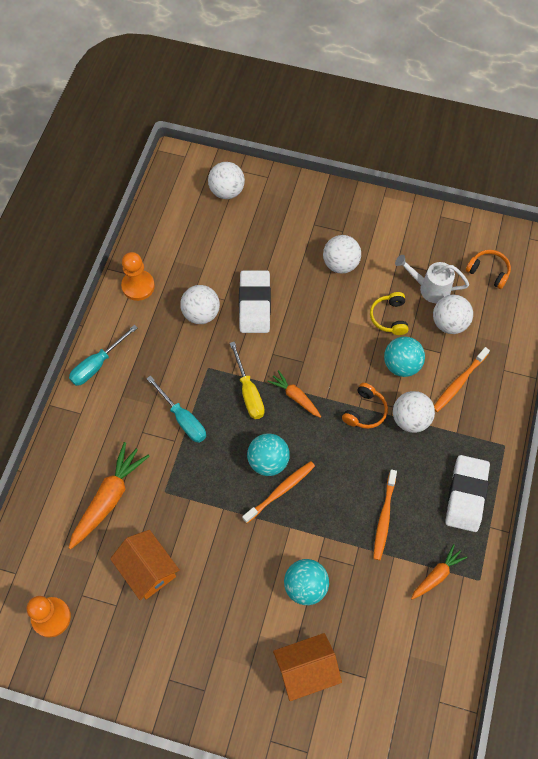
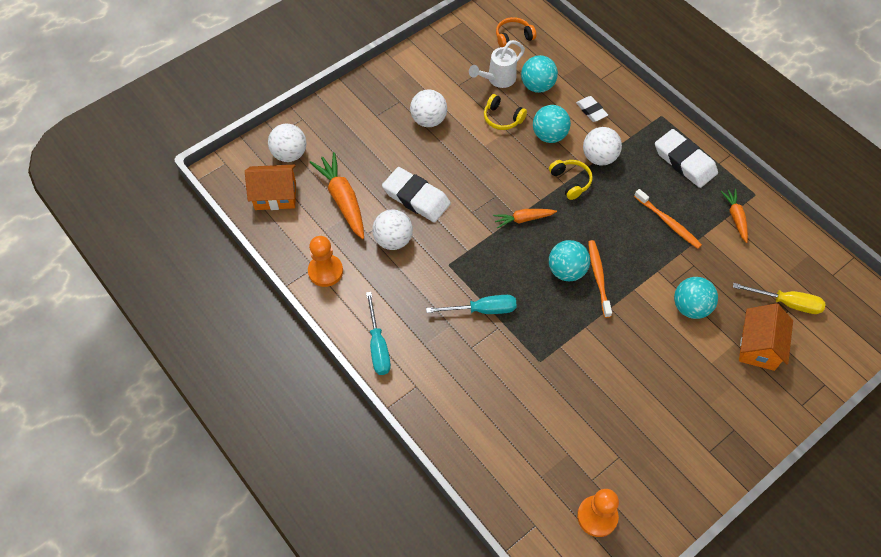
camera: 55 degrees left, 5 degrees down
(108, 498) = (516, 408): orange carrot -> orange carrot (343, 200)
(148, 570) = (603, 414): orange house -> orange house (275, 196)
(248, 392) = (494, 248): yellow screwdriver -> yellow screwdriver (786, 303)
(365, 411) = (570, 181): orange headphones -> yellow headphones
(449, 323) = (537, 86): white ball -> turquoise ball
(458, 383) = (591, 111): orange toothbrush -> white eraser

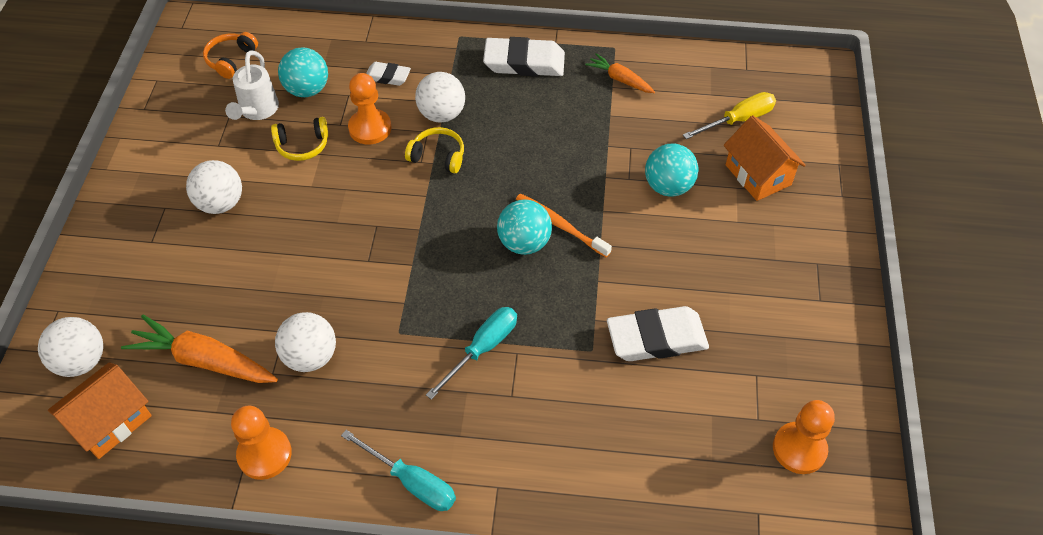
camera: 45 degrees left, 5 degrees down
(416, 197) = (290, 292): white eraser -> white eraser (656, 338)
(523, 219) = (429, 227): orange carrot -> none
(549, 135) = (370, 128): turquoise ball -> orange pawn
(668, 223) = (568, 127): orange toothbrush -> none

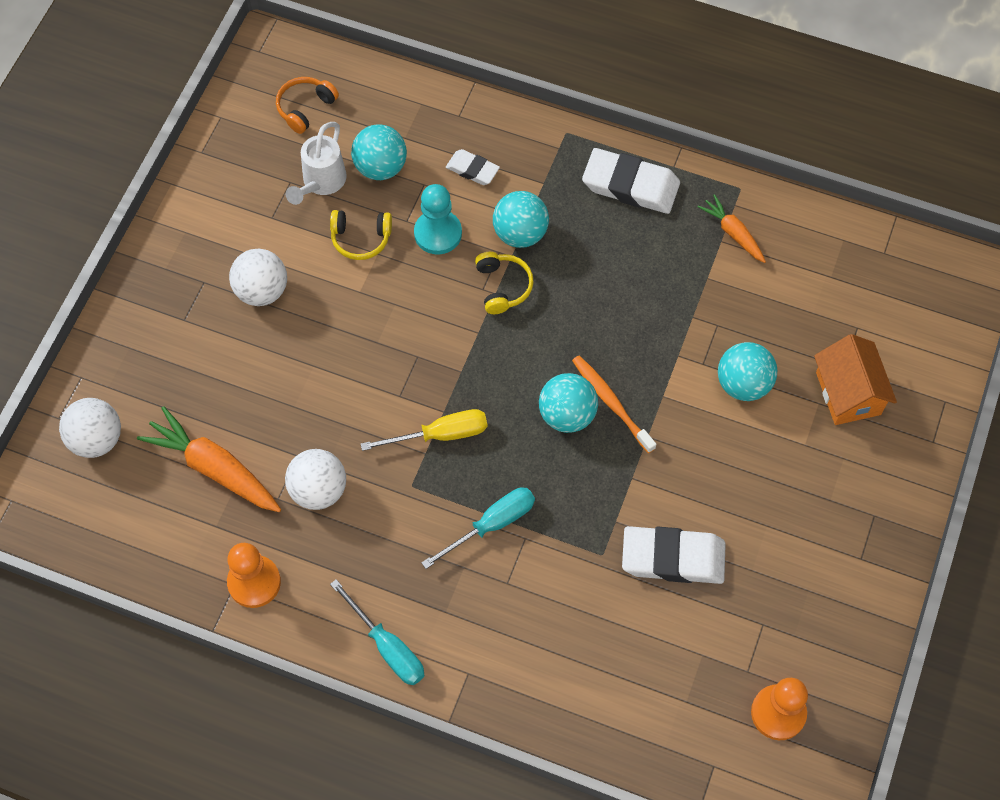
camera: 15 degrees right, 10 degrees up
(110, 422) = (115, 511): orange house -> none
(370, 128) = (438, 233): orange pawn -> turquoise pawn
(438, 156) = (502, 286): yellow headphones -> yellow headphones turned 45 degrees clockwise
(442, 114) = (520, 233): white ball -> turquoise ball
(738, 120) = (851, 318): yellow screwdriver -> yellow screwdriver (440, 435)

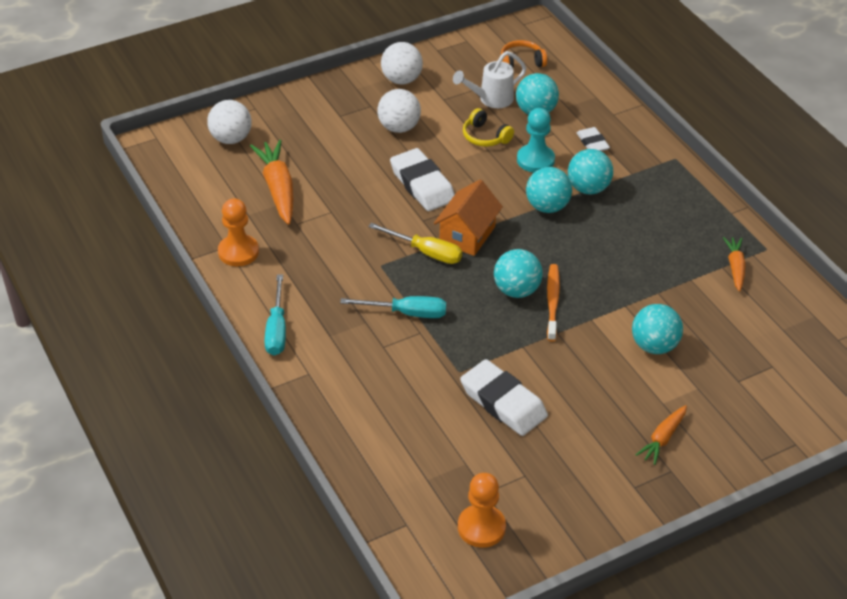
camera: 40 degrees right, 20 degrees down
(318, 490) = (324, 234): white ball -> white ball (401, 80)
(502, 286) = (547, 207): yellow headphones -> turquoise ball
(630, 185) = (690, 206): white eraser -> white eraser (422, 184)
(839, 485) = (662, 439): none -> orange carrot
(848, 393) = (725, 395): orange house -> orange house (467, 235)

